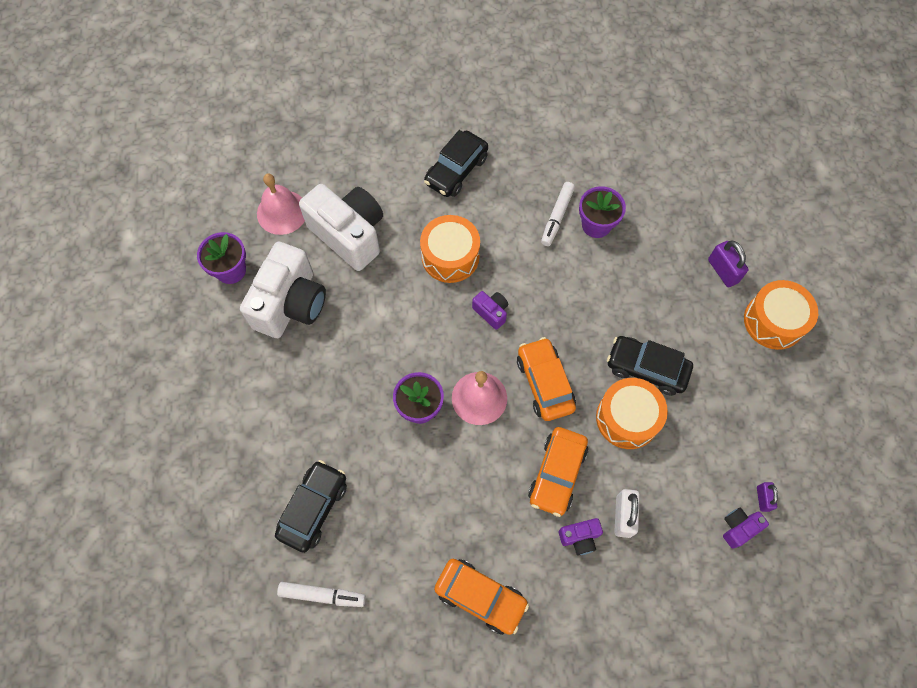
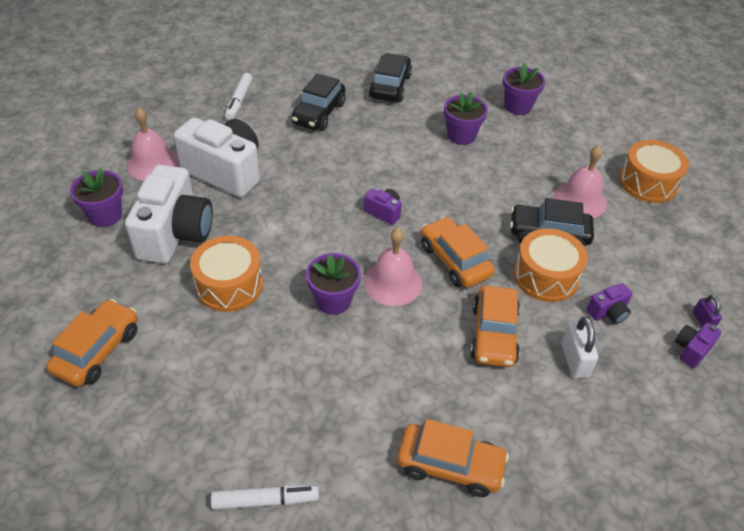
camera: 15 degrees left, 20 degrees down
(207, 421) = (97, 350): none -> orange car
(313, 508) = (236, 413): black car -> black car (390, 86)
(450, 256) = (330, 175): orange drum -> orange drum (229, 285)
(557, 217) = (423, 134): white marker -> white marker (239, 101)
(579, 538) = (537, 388): purple camera -> purple camera (608, 312)
(669, 193) = (518, 106): none -> purple flower pot
(693, 331) = (580, 200): none -> pink bell
(723, 271) = (587, 153): purple padlock -> none

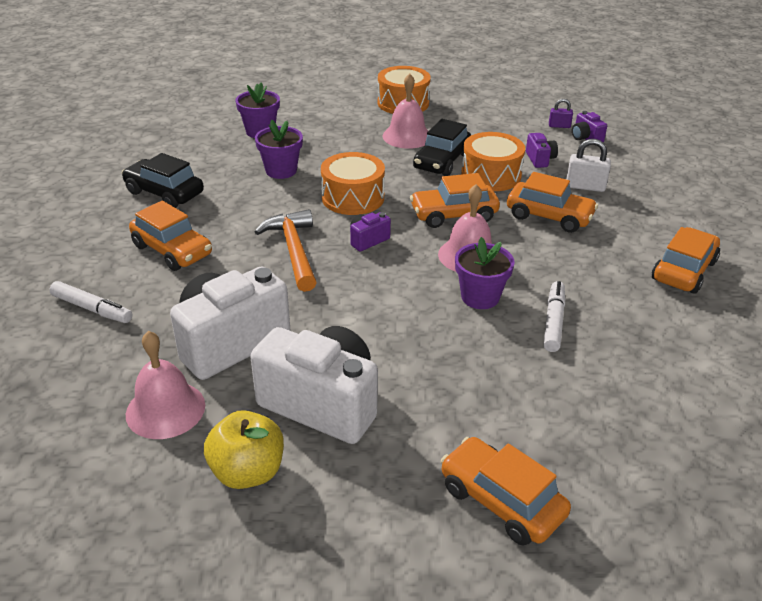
camera: 70 degrees left, 10 degrees down
(105, 215) = (247, 472): purple flower pot -> yellow apple
(229, 285) = (430, 368): orange drum -> orange drum (353, 198)
(265, 500) = (718, 385): white marker -> white marker (553, 321)
(319, 113) = (172, 250): black car -> orange car
(348, 173) = (293, 250): none -> orange hammer

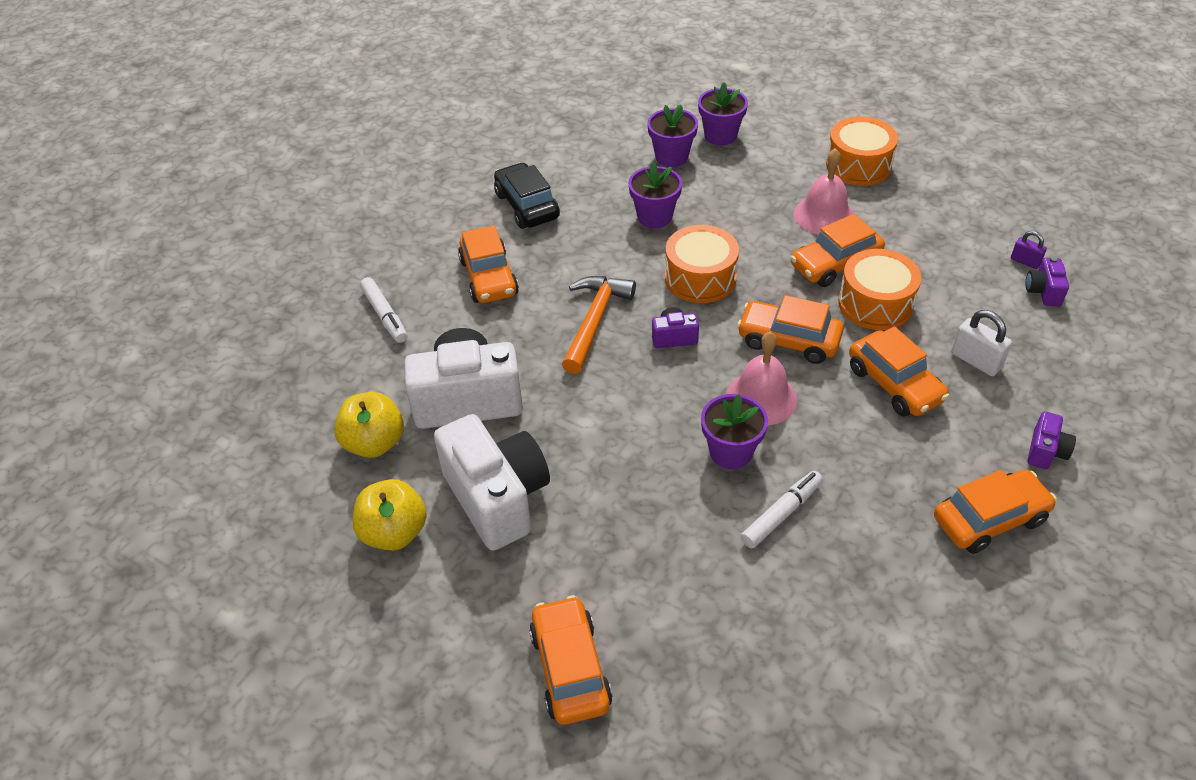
camera: 35 degrees right, 10 degrees up
(165, 409) = (374, 443): pink bell -> yellow apple
(287, 110) = (720, 135): none -> purple flower pot
(442, 161) = (835, 264): black car -> orange car
(540, 159) = (955, 302): purple camera -> purple camera (1046, 451)

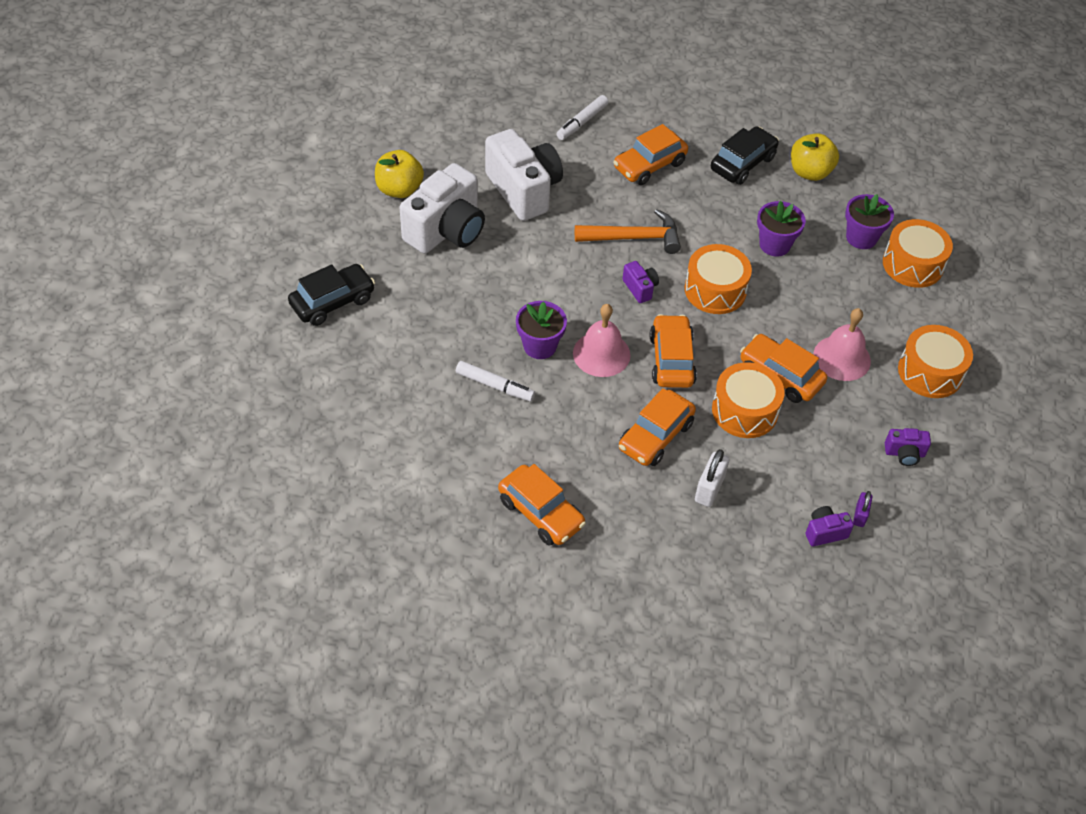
camera: 65 degrees right, 5 degrees up
(374, 443) = (465, 156): yellow apple -> yellow apple (810, 172)
(570, 668) = (332, 302): orange car -> black car
(720, 135) = (912, 264): purple flower pot -> orange drum
(1046, 451) = (627, 545): purple camera -> purple camera (904, 453)

